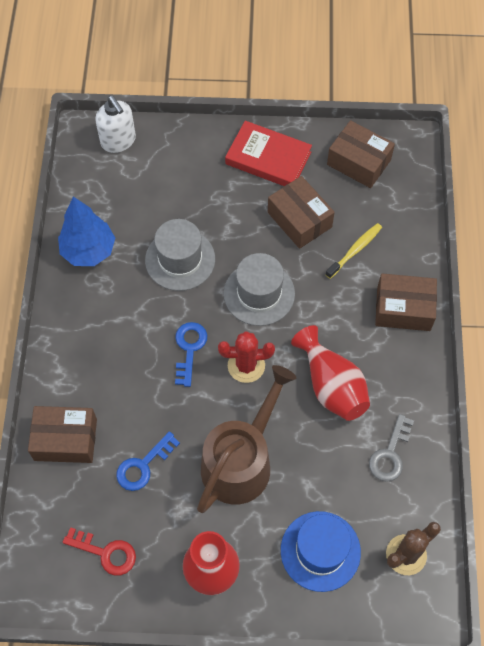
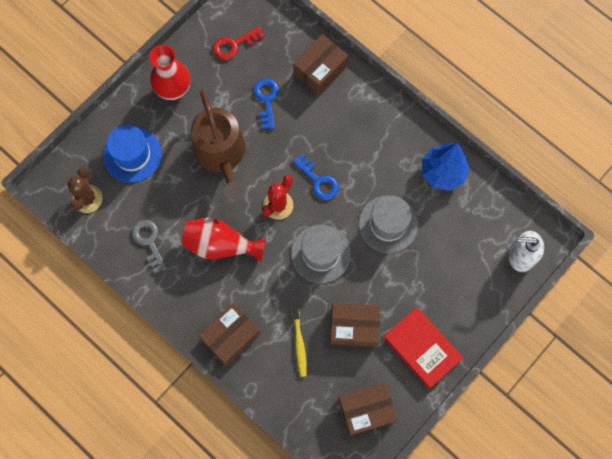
camera: 130 degrees right, 10 degrees up
(268, 158) = (422, 348): red book -> red book turned 75 degrees clockwise

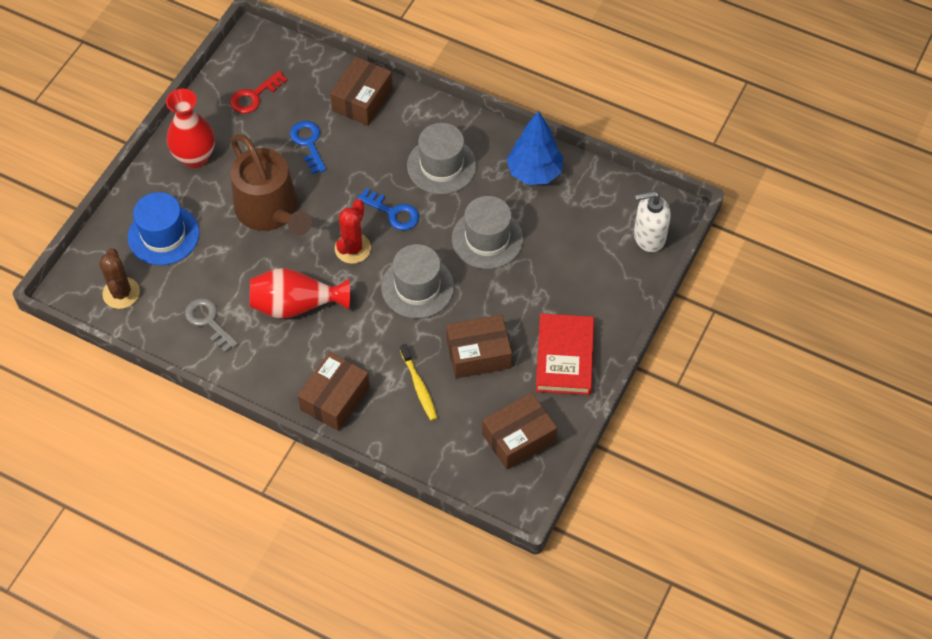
camera: 15 degrees left, 15 degrees down
(368, 147) = (441, 165): none -> grey hat
(422, 348) = (564, 357): red book -> red book turned 60 degrees clockwise

